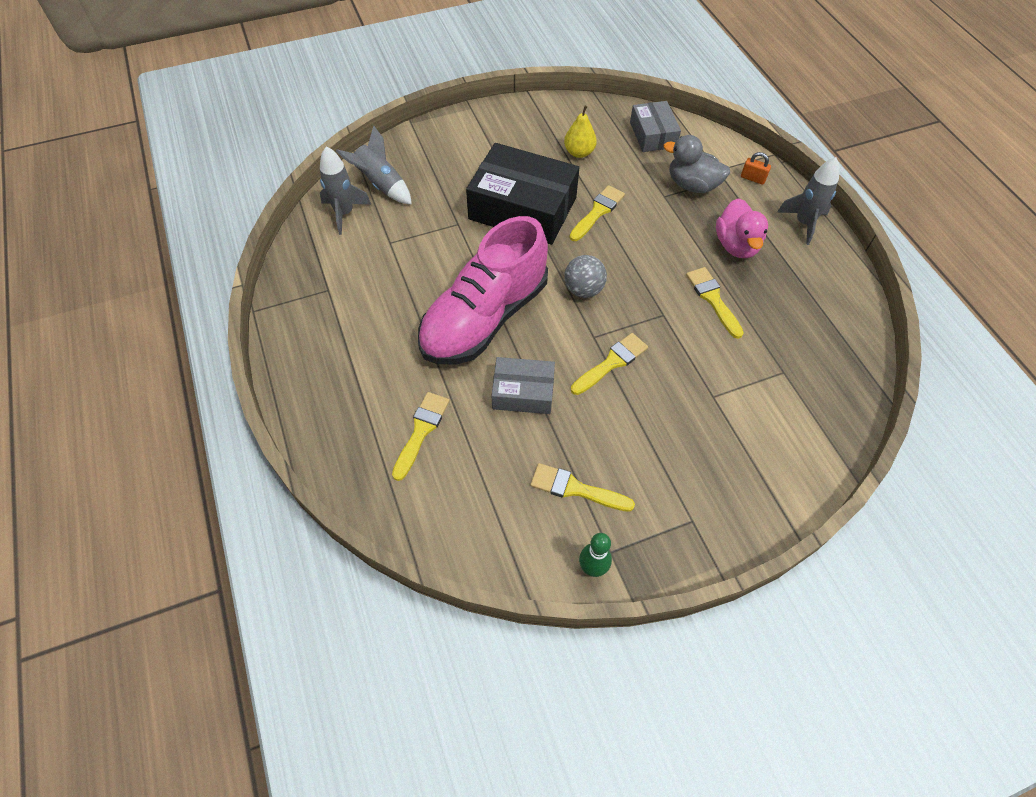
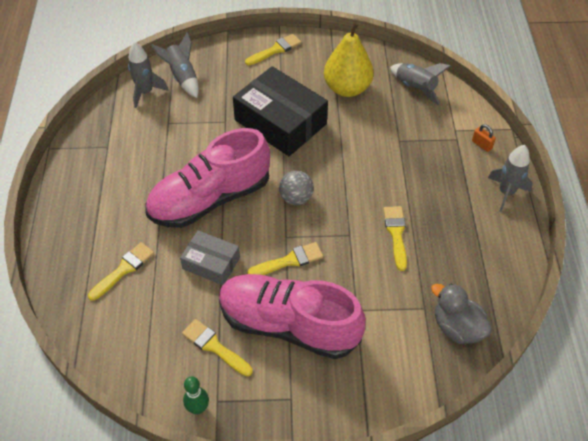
camera: 20 degrees right, 5 degrees down
(579, 152) = (347, 88): yellow pear -> yellow pear, size x1.82
(597, 212) = (338, 140): yellow brush -> yellow brush (275, 50)
(647, 436) = (288, 325): none -> pink shoe
(653, 135) = (415, 88): grey box -> grey rocket
(692, 185) = (427, 137): grey duck -> grey duck (457, 327)
(736, 245) = (438, 196): pink duck -> none

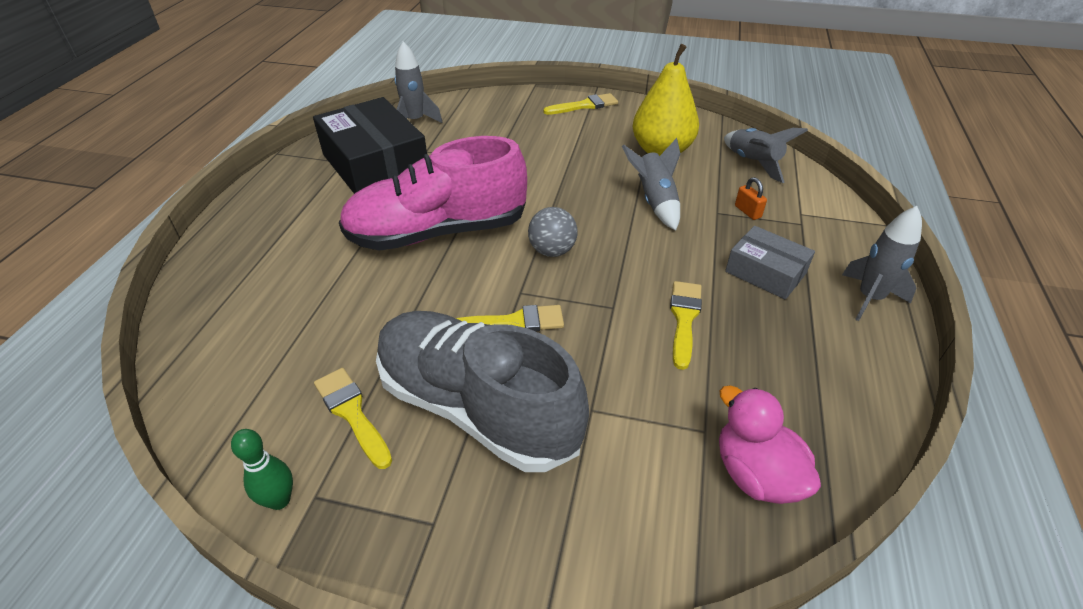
camera: 15 degrees right, 10 degrees down
(124, 269) = (284, 289): yellow brush -> none
(182, 77) = (464, 114): grey rocket -> grey rocket (655, 201)
(211, 263) = (402, 304): grey box -> grey box (765, 272)
(280, 122) = (563, 170): black box -> black box (375, 165)
(288, 325) = (476, 407): pink shoe -> grey shoe
(457, 327) = (755, 474): grey duck -> pink duck
(481, 145) = (838, 235): orange padlock -> orange padlock (747, 212)

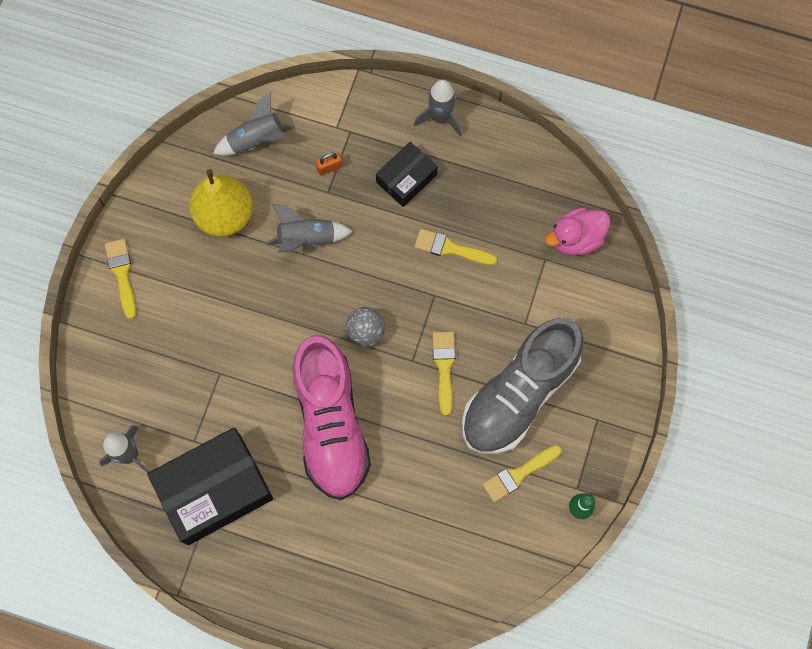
camera: 85 degrees left, 30 degrees up
(765, 272) = (406, 178): grey box -> black box

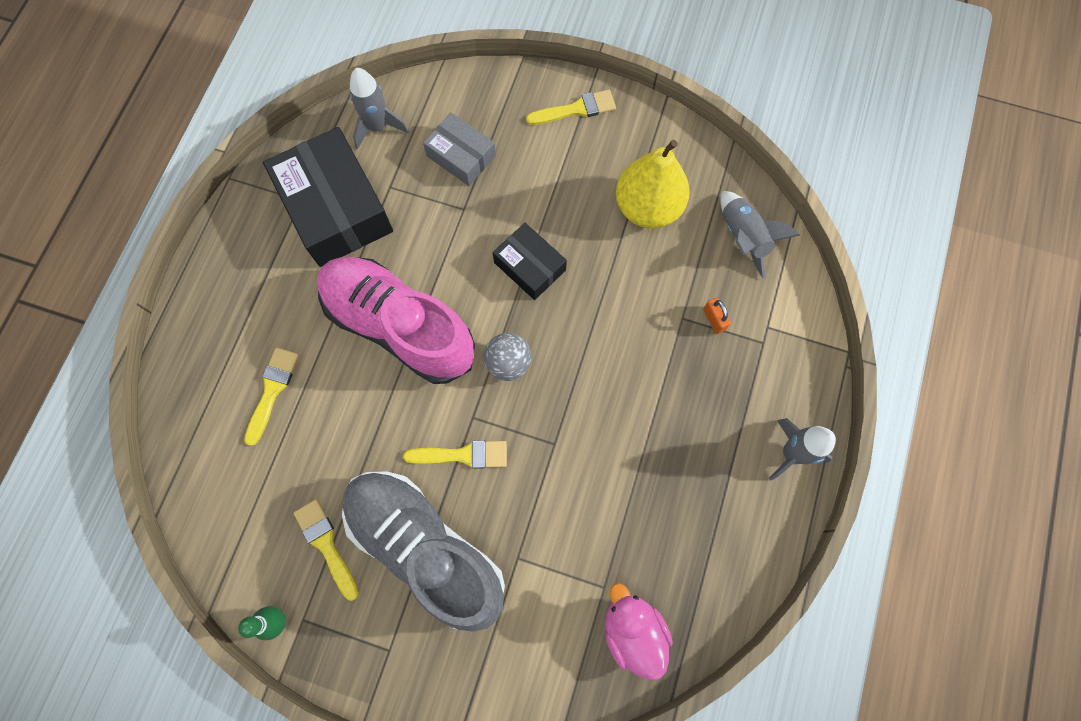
camera: 90 degrees right, 0 degrees up
(165, 377) = (461, 156): none -> grey box
(306, 238) = (622, 295): grey rocket -> none
(331, 425) = (399, 326): pink shoe -> pink shoe turned 45 degrees clockwise
(406, 178) = (705, 410): black box -> black box (529, 266)
(450, 248) = (615, 464): yellow brush -> yellow brush (272, 390)

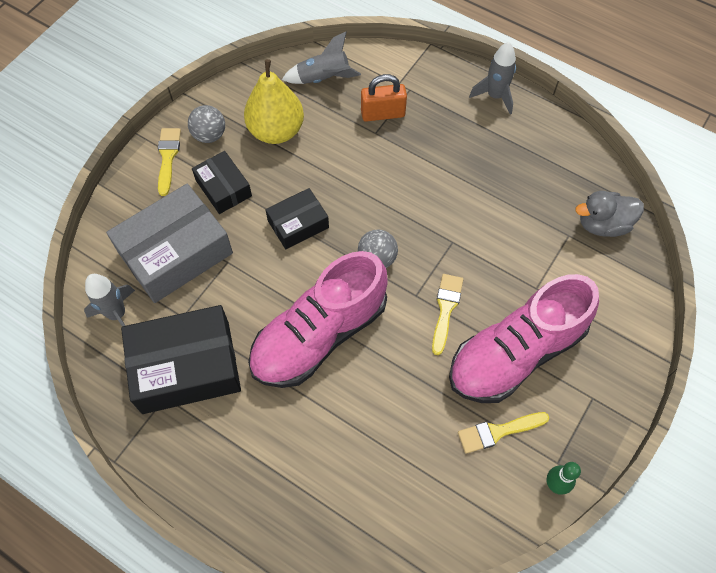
camera: 75 degrees left, 10 degrees down
(272, 390) = (348, 455): yellow brush -> none
(425, 548) = (515, 353): grey shoe -> pink shoe
(461, 156) = (175, 253): grey box -> grey box, size x1.82
(553, 176) = (223, 188): none -> black box
(618, 140) = (209, 135): none -> grey ball
(633, 631) = (603, 224): pink duck -> grey duck
(714, 319) = (383, 114): orange padlock -> orange padlock, size x1.83

